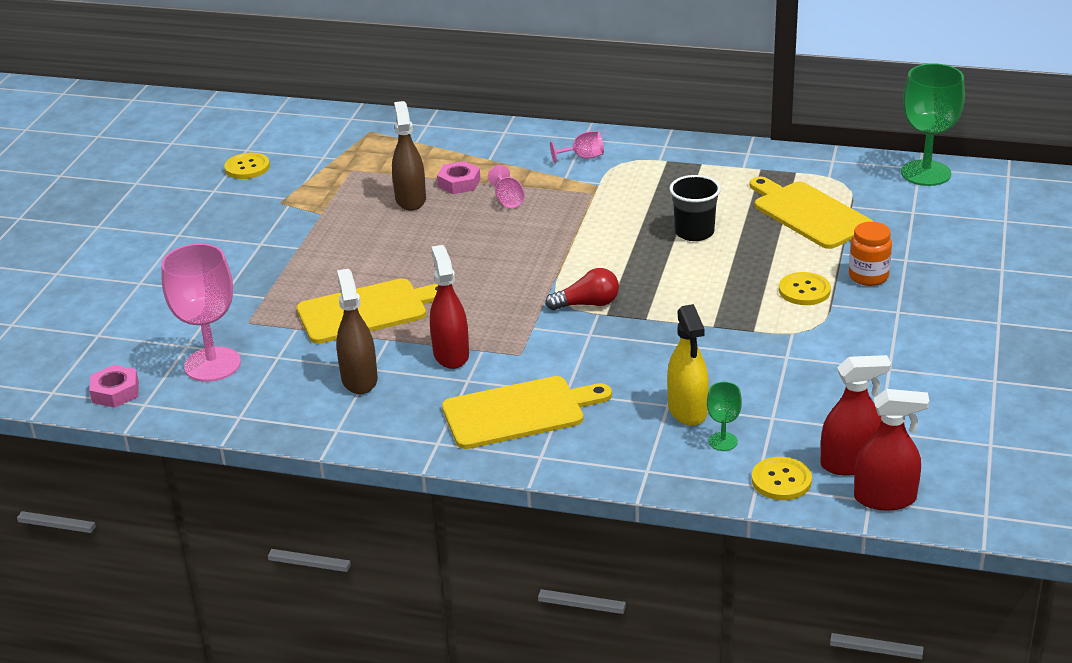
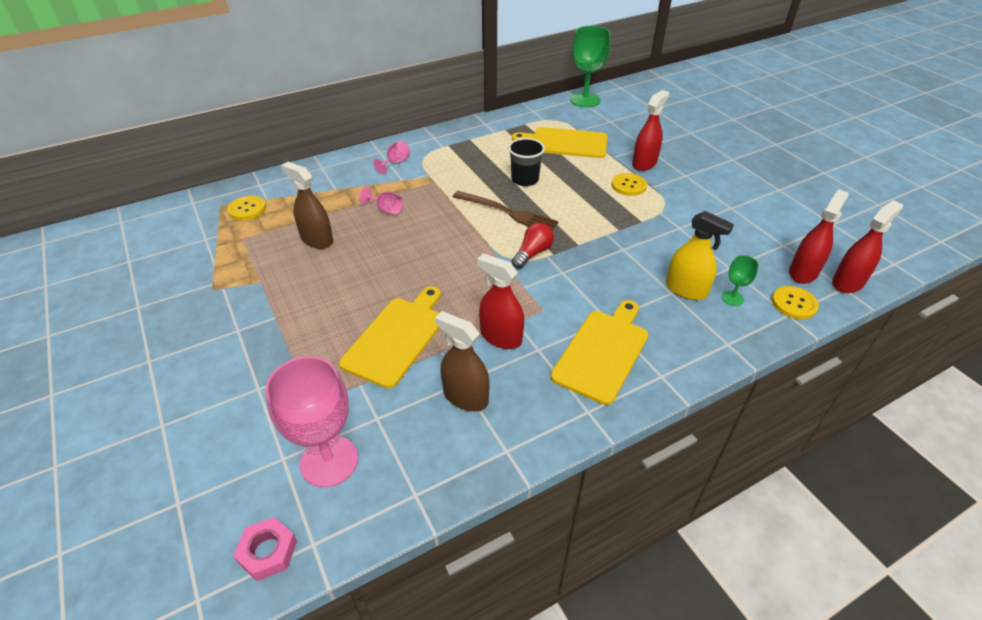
camera: 45 degrees left, 10 degrees up
(247, 167) = (147, 275): yellow button -> yellow button (247, 209)
(459, 183) = (336, 213): pink nut -> none
(623, 256) = (508, 212): none -> brown fork
(868, 276) = (644, 163): orange jar -> red spray bottle

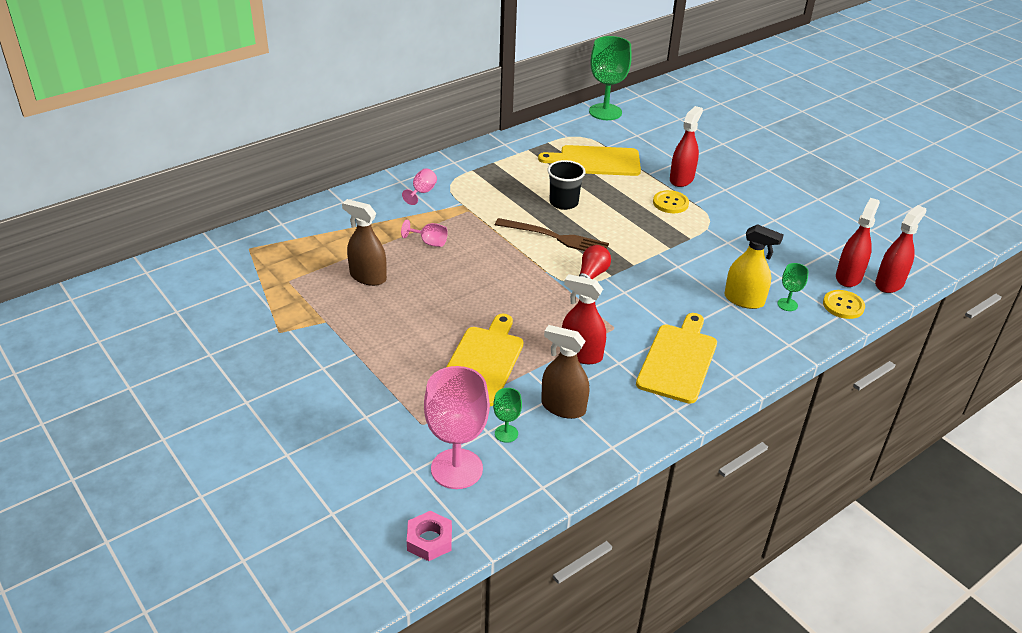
camera: 10 degrees left, 5 degrees down
(247, 209) = (280, 250): yellow button -> none
(395, 423) = (506, 433): none -> green goblet

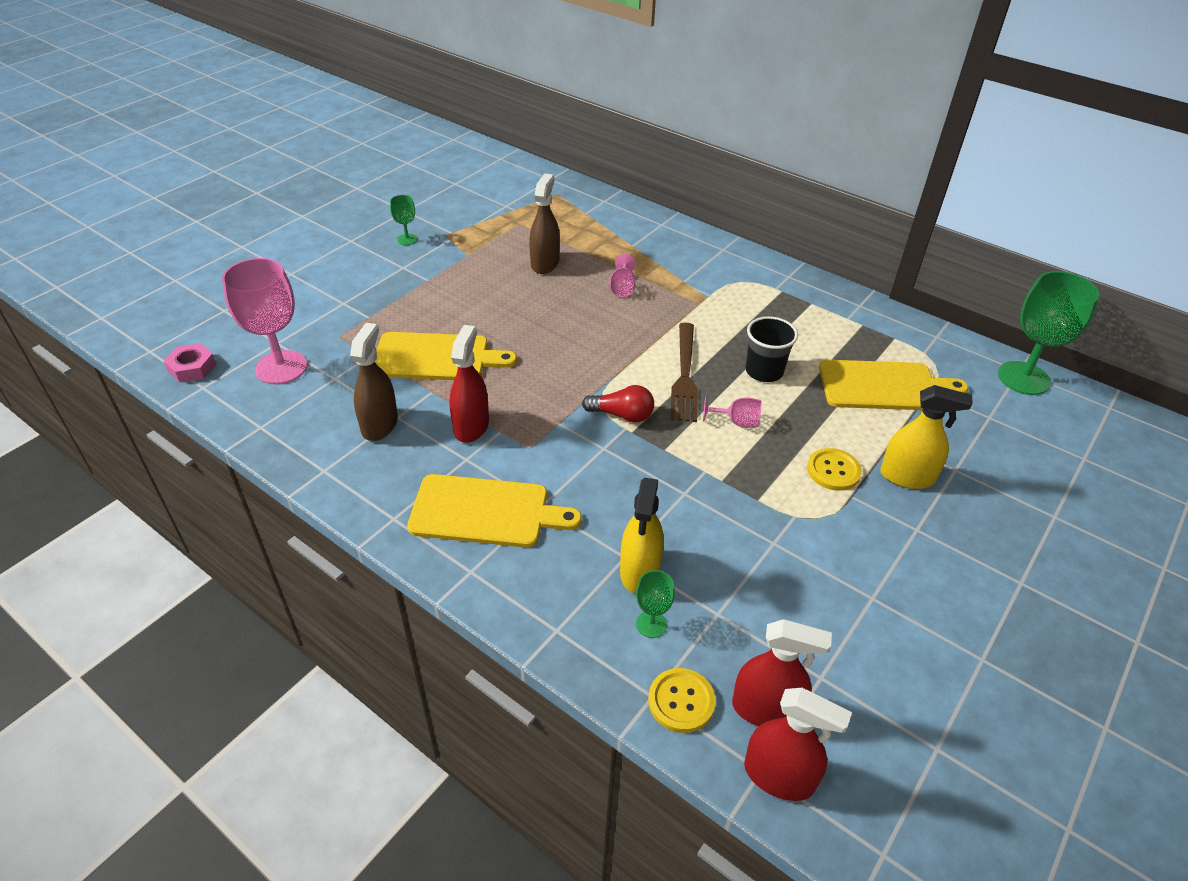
camera: 75 degrees right, 5 degrees up
(422, 192) = (711, 266): pink goblet -> pink goblet (737, 422)
(506, 433) = (333, 390): green goblet -> green goblet (407, 239)
(596, 161) = (884, 386): yellow cutting board -> yellow cutting board turned 105 degrees clockwise
(681, 179) = (907, 476): red spray bottle -> yellow spray bottle

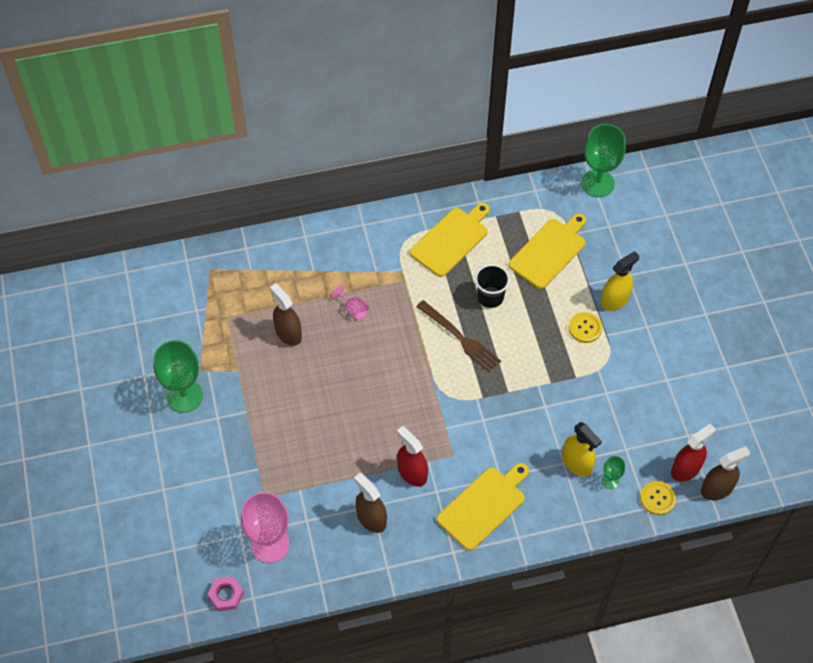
camera: 50 degrees left, 15 degrees up
(407, 239) = (184, 396): green goblet -> green goblet, size x2.12
(436, 357) = (334, 454): yellow cutting board -> yellow cutting board (451, 240)
(622, 415) = (465, 392): red light bulb -> none
(737, 422) = (517, 342): pink goblet -> none
(779, 776) = (717, 489): red spray bottle -> brown spray bottle

